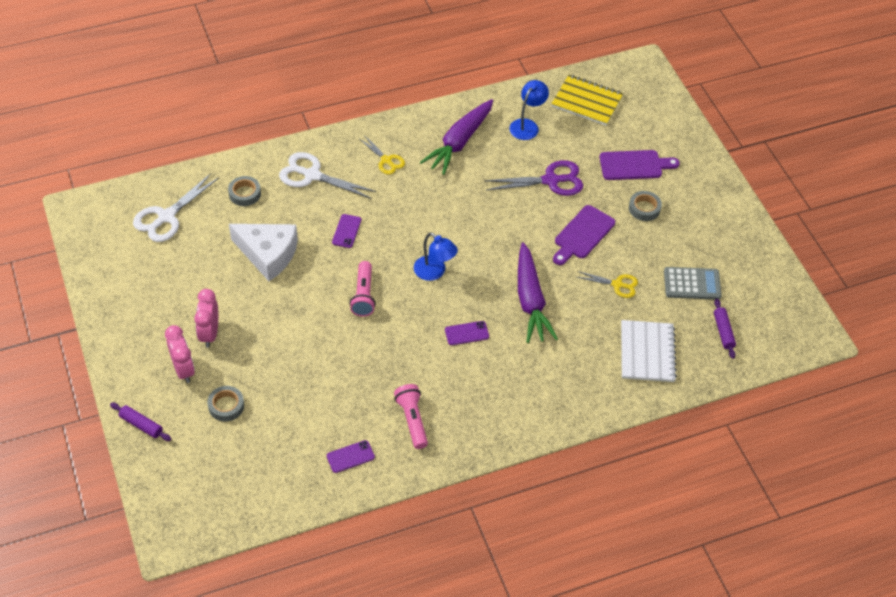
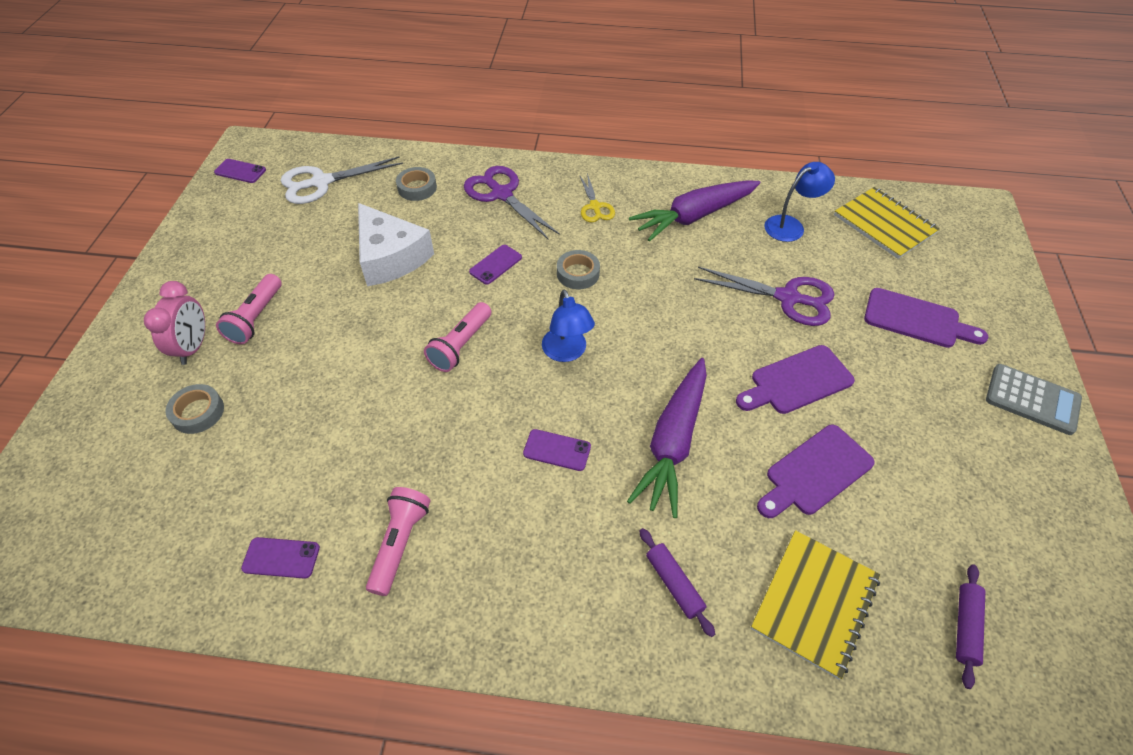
camera: 30 degrees right, 0 degrees up
(92, 232) = (240, 171): none -> purple phone
(141, 425) = (91, 392): purple rolling pin -> purple rolling pin (674, 584)
(209, 333) = (256, 318): pink clock -> pink flashlight
(312, 175) = (502, 194): white scissors -> purple scissors
(617, 284) = (815, 472): yellow scissors -> purple cutting board
(644, 208) = (907, 380): grey tape -> grey tape (578, 273)
(647, 352) = (814, 603): white notebook -> yellow notebook
(692, 284) = (939, 521): grey calculator -> grey calculator (1032, 399)

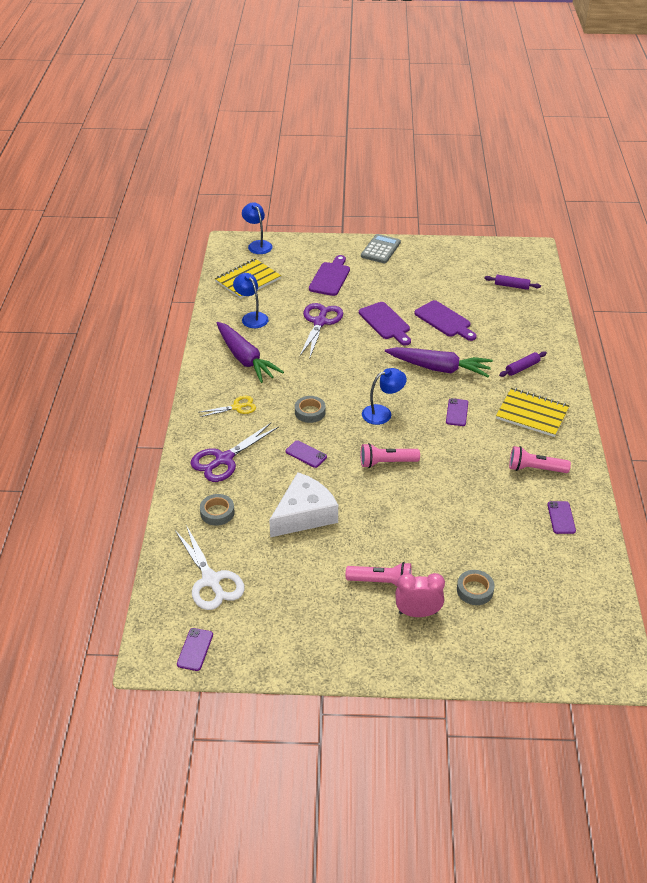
camera: 95 degrees left, 10 degrees down
(461, 345) = (386, 463): pink flashlight -> pink flashlight turned 150 degrees clockwise
(814, 603) = (516, 326): yellow notebook -> yellow notebook (532, 414)
(987, 238) = (258, 245): none -> blue lamp

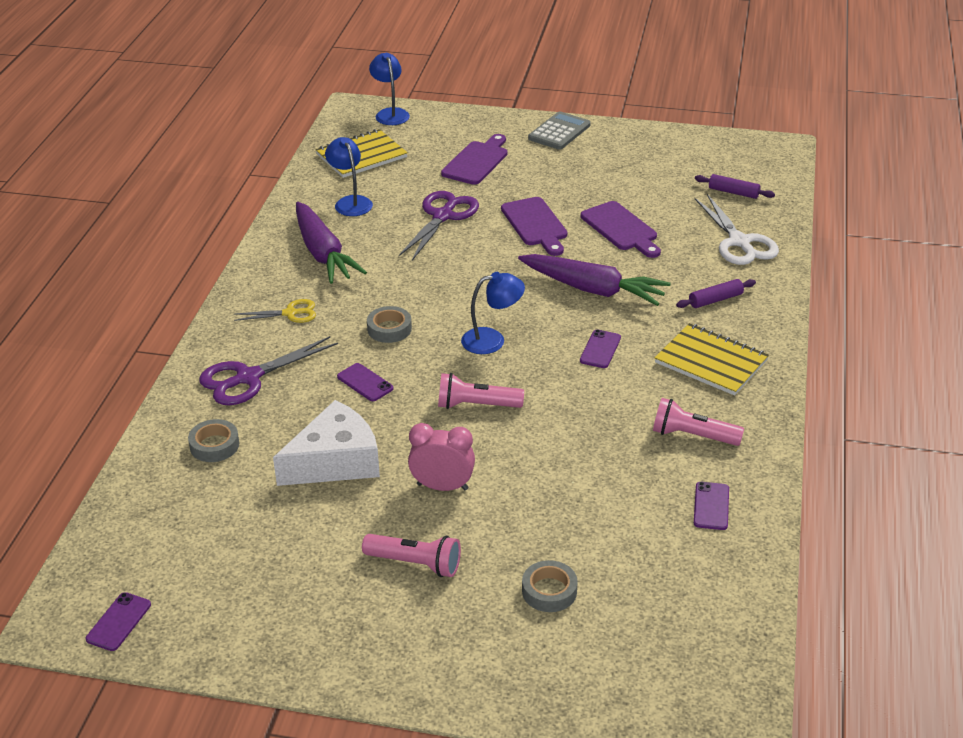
camera: 10 degrees right, 5 degrees down
(211, 580) = (174, 533): white scissors -> white scissors (739, 242)
(417, 613) = (454, 612): pink clock -> pink clock (442, 486)

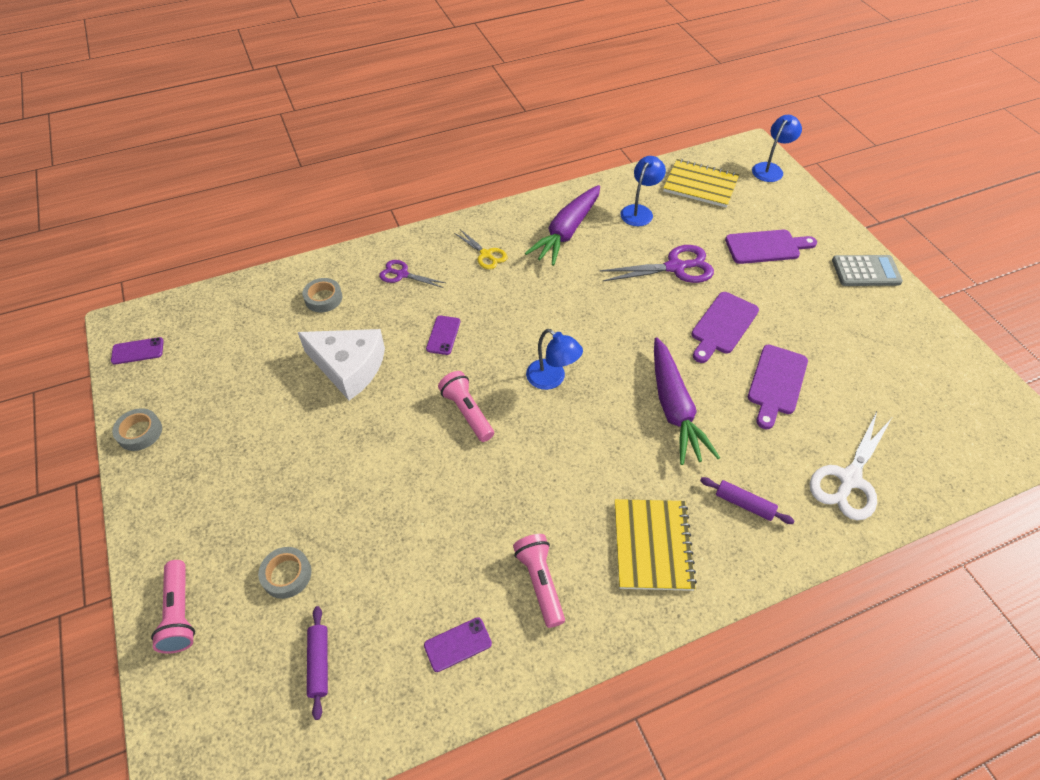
camera: 55 degrees right, 15 degrees up
(249, 378) = (402, 274): purple scissors -> purple scissors, size x0.60
(389, 329) = (513, 314): grey tape -> grey tape (140, 432)
(415, 563) = (271, 472): pink flashlight -> pink flashlight (180, 613)
(442, 486) = (361, 443): pink clock -> none
(600, 349) = (600, 455): purple phone -> none
(733, 192) = (921, 436): purple rolling pin -> purple rolling pin (319, 663)

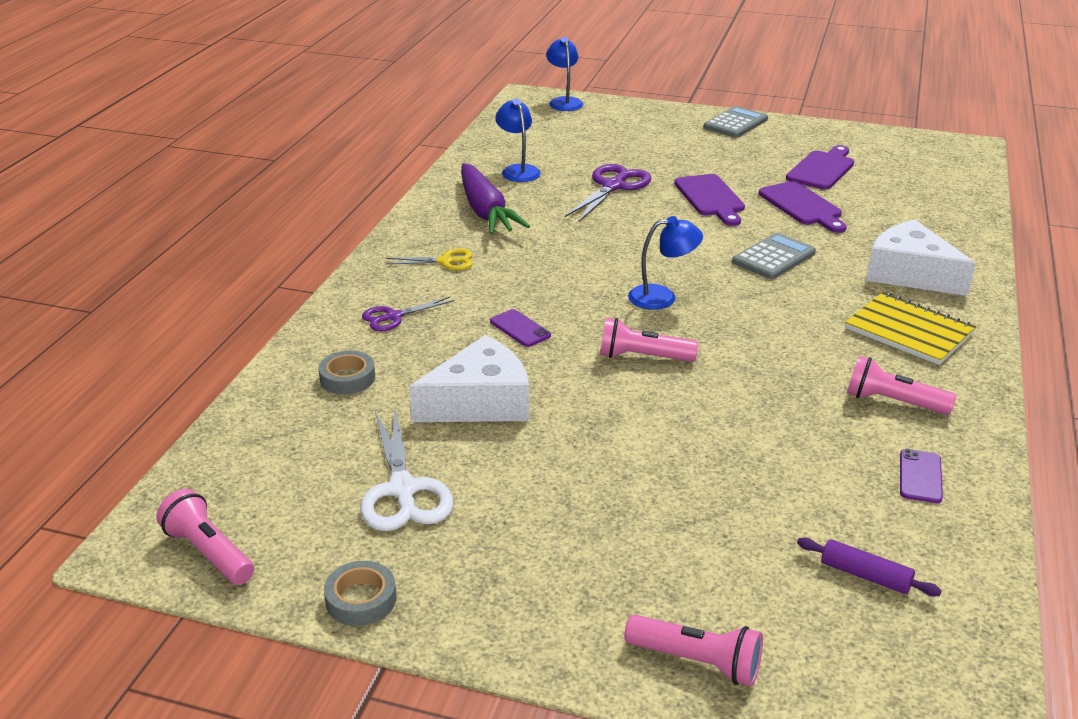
camera: 50 degrees left, 20 degrees down
(137, 351) = (208, 552): purple phone -> pink flashlight
(286, 575) = (725, 556): grey tape -> none
(674, 408) = (774, 257): purple carrot -> grey calculator
(700, 185) = (532, 133): yellow notebook -> none
(744, 504) = (909, 274): purple rolling pin -> white cheese
(766, 247) = (650, 143): purple cutting board -> purple cutting board (822, 169)
(849, 479) = (931, 224): white scissors -> white scissors (402, 489)

